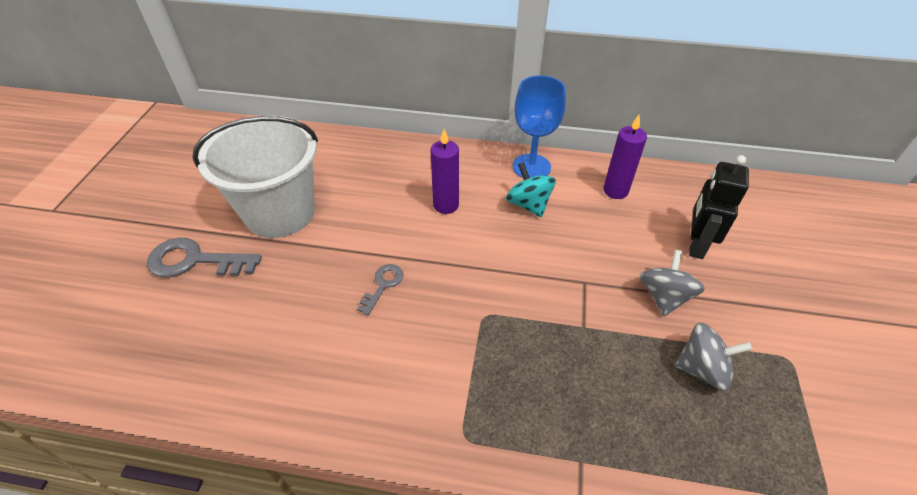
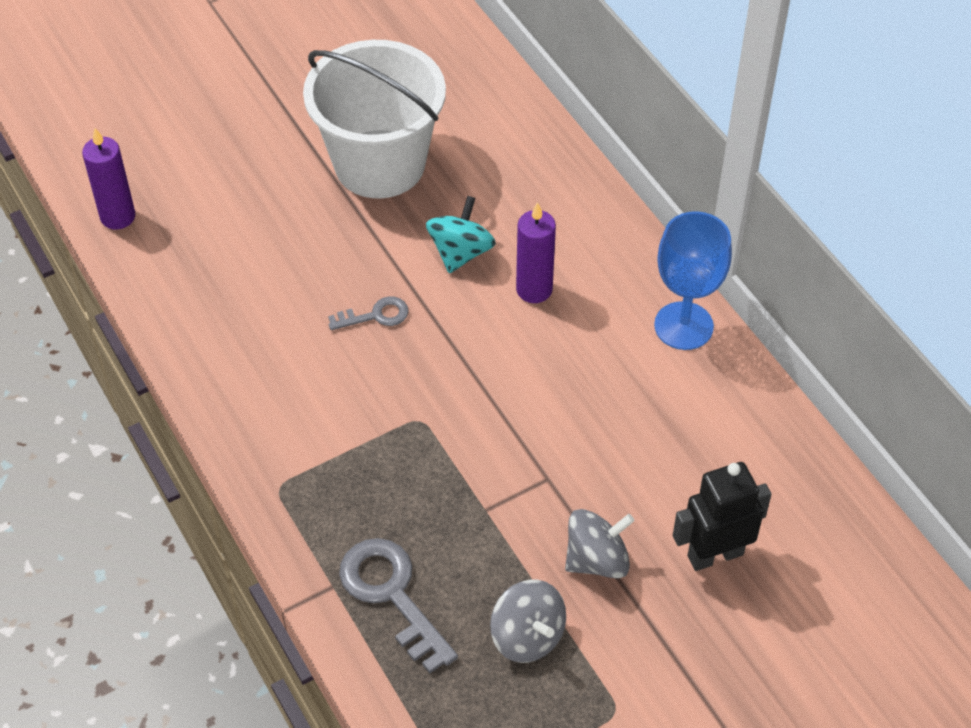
camera: 50 degrees right, 5 degrees up
(195, 261) = (262, 155): grey key -> grey key (392, 595)
(528, 204) = (614, 362): turquoise spinning top -> turquoise spinning top (460, 252)
(615, 191) = (729, 431): purple candle -> purple candle (118, 217)

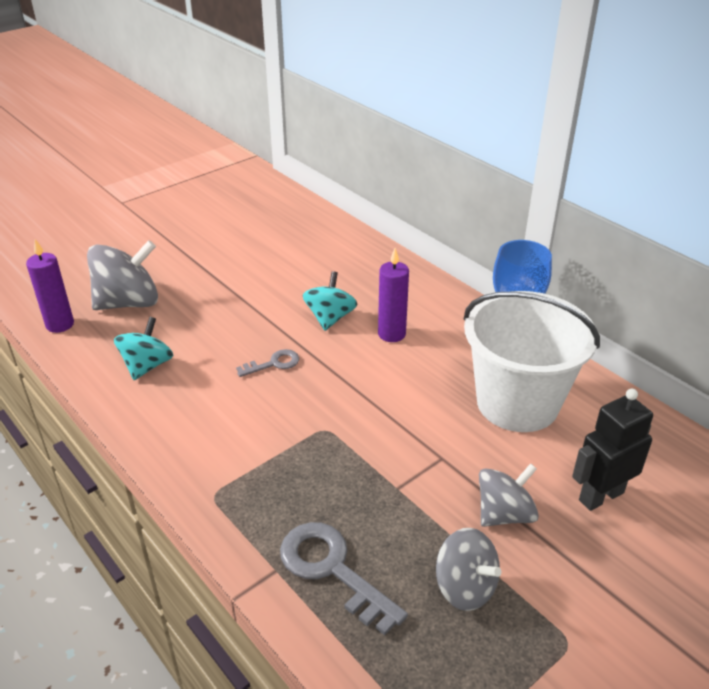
camera: 10 degrees left, 15 degrees down
(206, 191) = (129, 303): none -> grey spinning top
(221, 297) = (147, 366): none -> turquoise spinning top
(379, 164) = (258, 274): white bucket -> white bucket (517, 403)

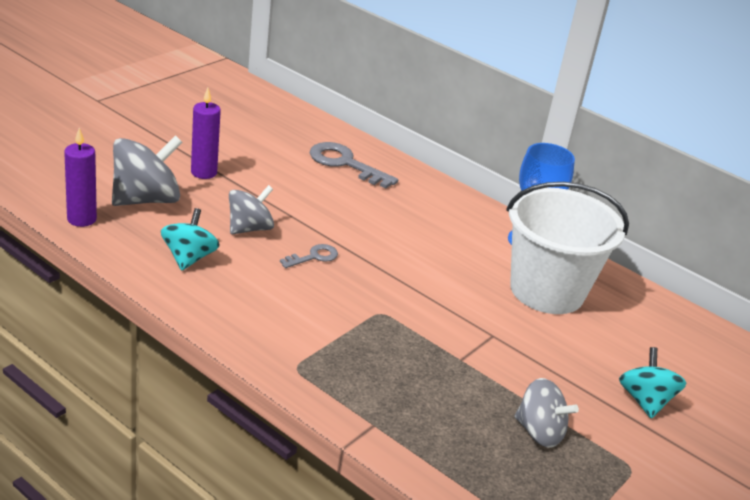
camera: 15 degrees left, 5 degrees down
(330, 318) = (354, 217): turquoise spinning top -> turquoise spinning top (645, 401)
(332, 570) = (423, 423): grey key -> grey key (345, 164)
(391, 334) = (417, 232): purple candle -> purple candle (204, 172)
(504, 514) = (558, 377): grey spinning top -> grey spinning top (249, 228)
(600, 496) = (634, 363): black robot -> none

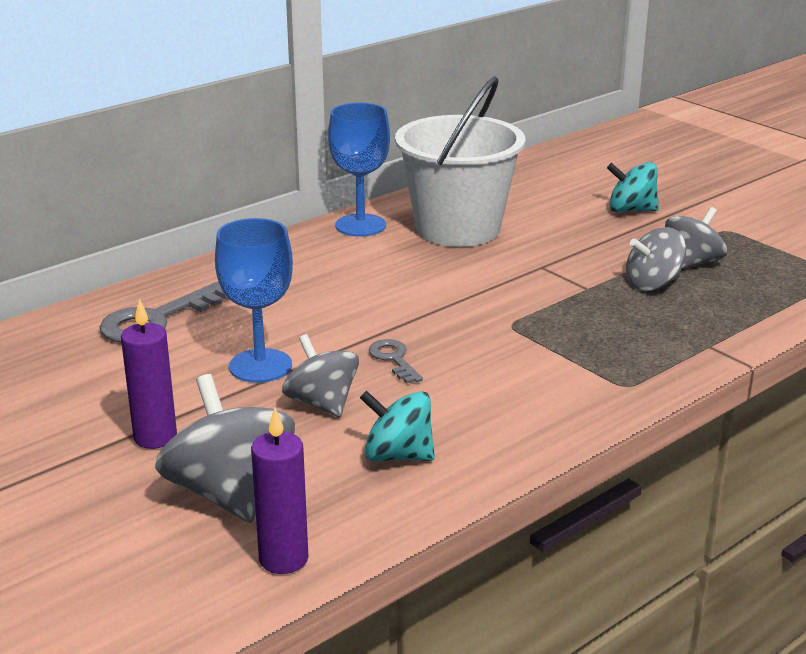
camera: 75 degrees left, 5 degrees down
(293, 204) = (260, 366): none -> blue goblet
(483, 400) = (653, 284): none -> grey spinning top

